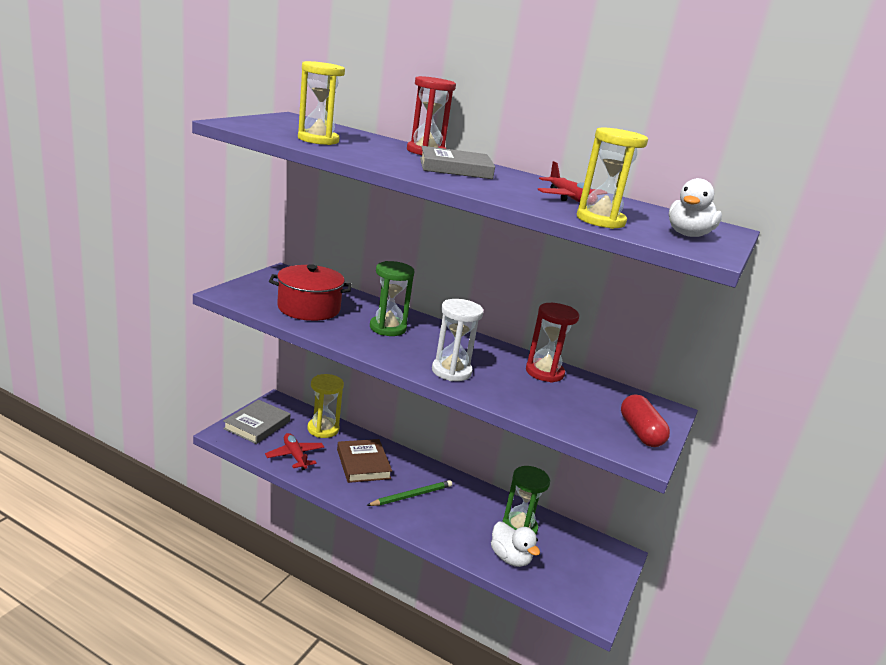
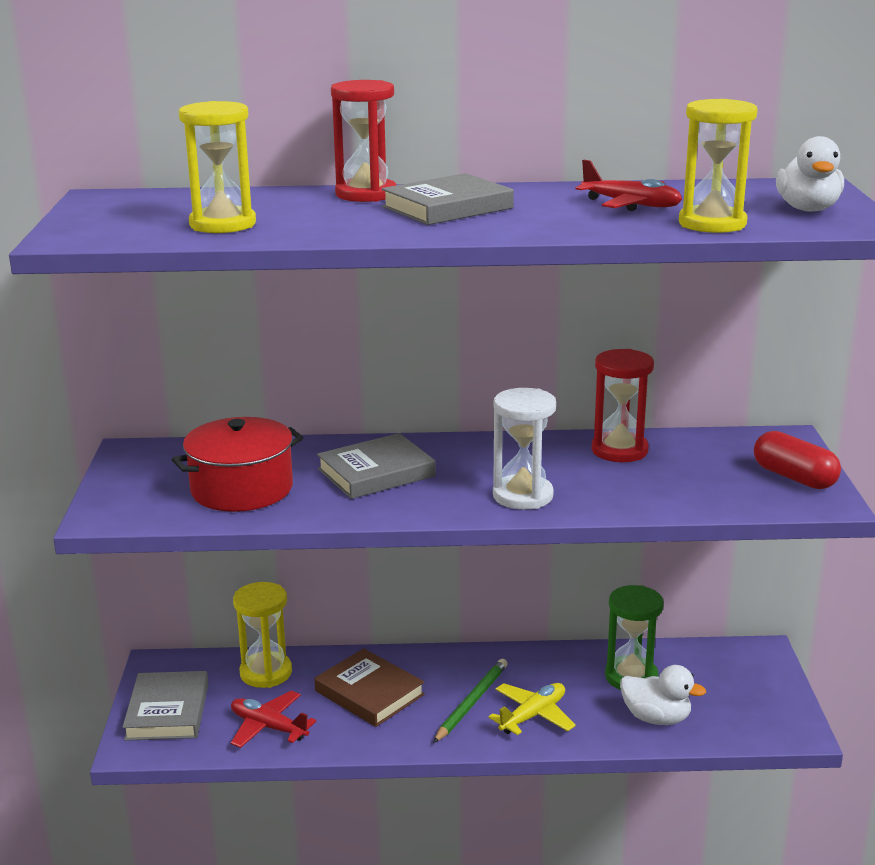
camera: 25 degrees left, 0 degrees up
(388, 328) = (376, 473): green hourglass -> grey book
(438, 519) = (533, 716): none -> yellow plane

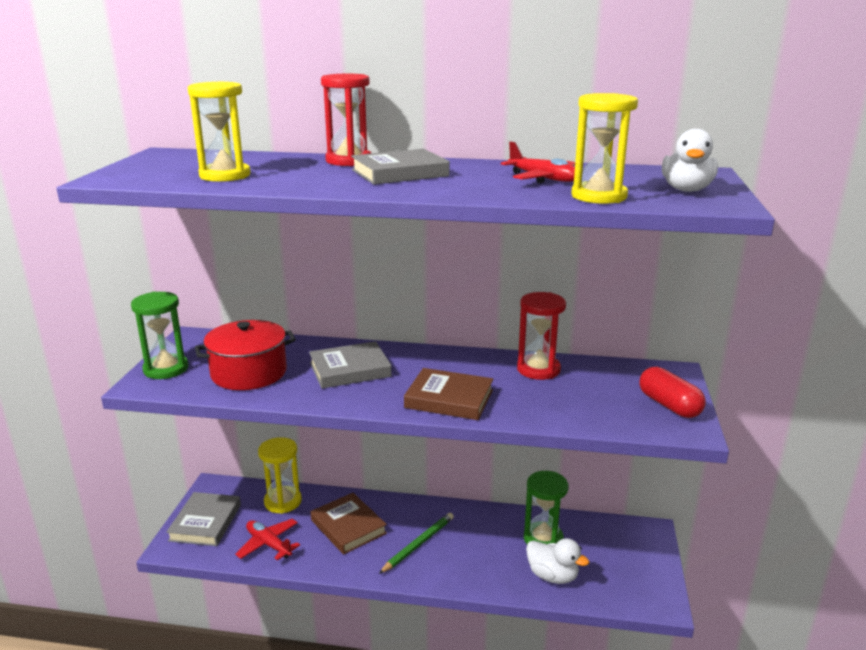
camera: 10 degrees right, 0 degrees up
(123, 495) = (166, 369): none -> green hourglass
(523, 496) = (449, 399): white hourglass -> brown book
(533, 716) = (460, 561): yellow plane -> none

